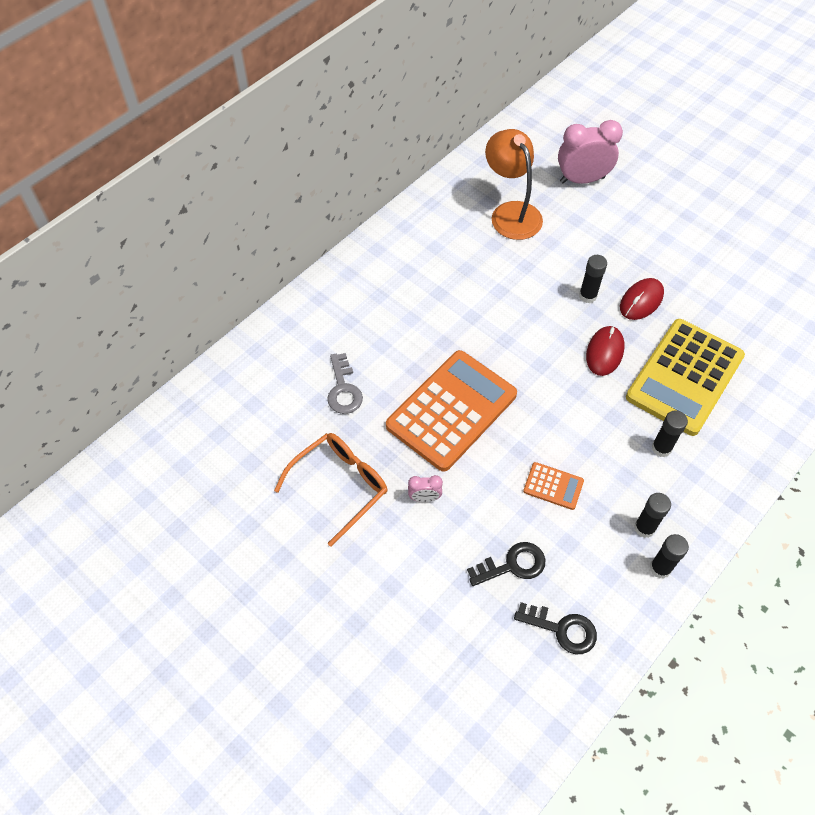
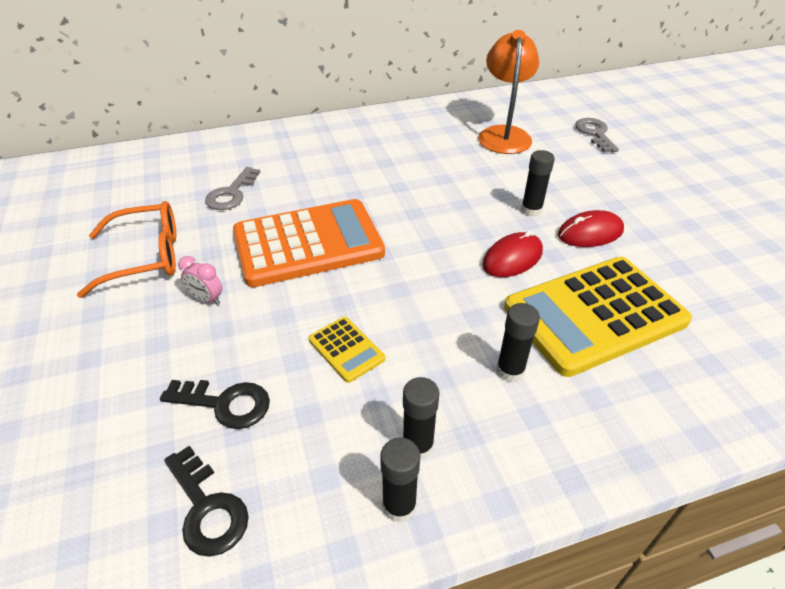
camera: 30 degrees right, 15 degrees down
(553, 486) = (346, 349): orange calculator -> yellow calculator
(582, 179) = (595, 133): pink clock -> grey key

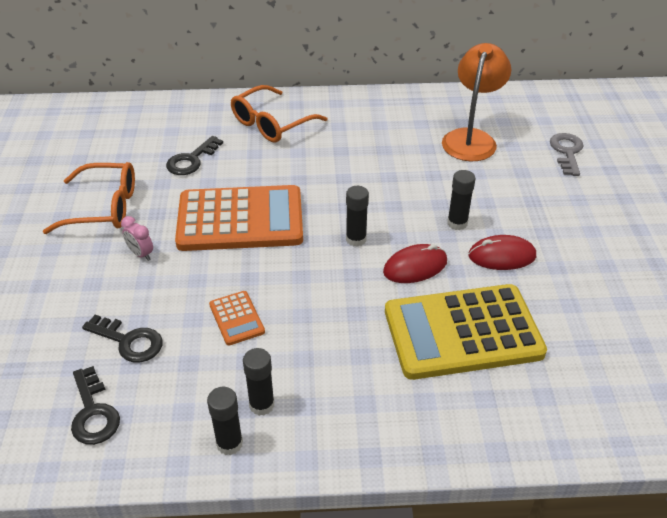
camera: 15 degrees right, 0 degrees up
(232, 193) = (191, 160): grey key -> black key
(304, 148) = (271, 124): none -> orange glasses
(346, 349) = (236, 318): yellow calculator -> orange calculator
(510, 370) = (363, 364): black glue stick -> black glue stick (356, 239)

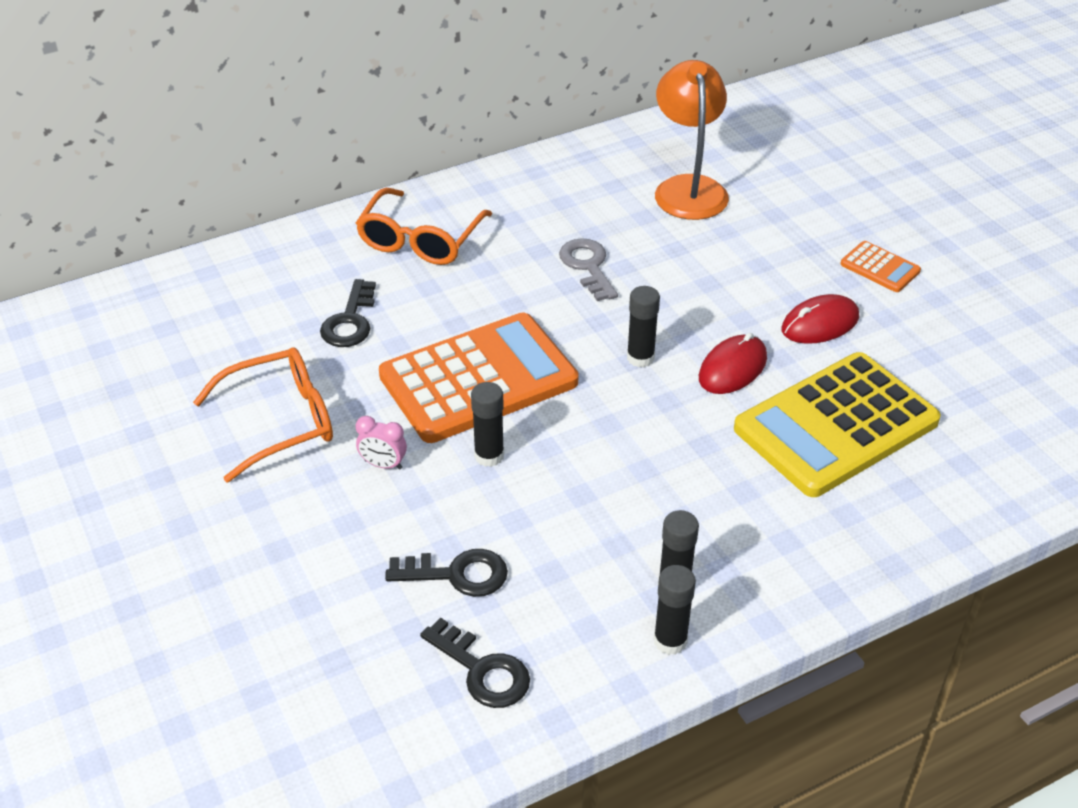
camera: 25 degrees left, 0 degrees up
(236, 318) = (569, 500): orange calculator -> orange calculator (880, 268)
(457, 223) = (744, 300): black glue stick -> black glue stick (489, 456)
(567, 152) = (810, 174): grey key -> grey key (588, 266)

